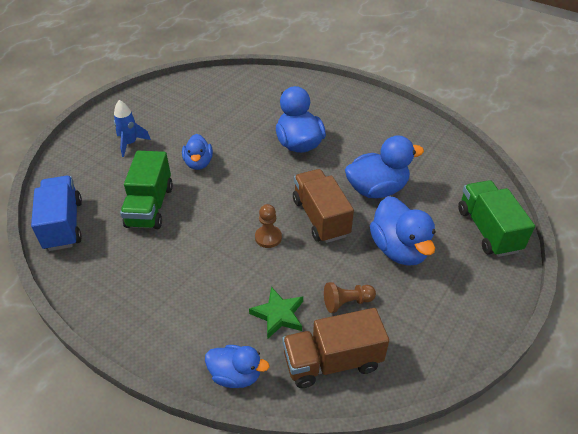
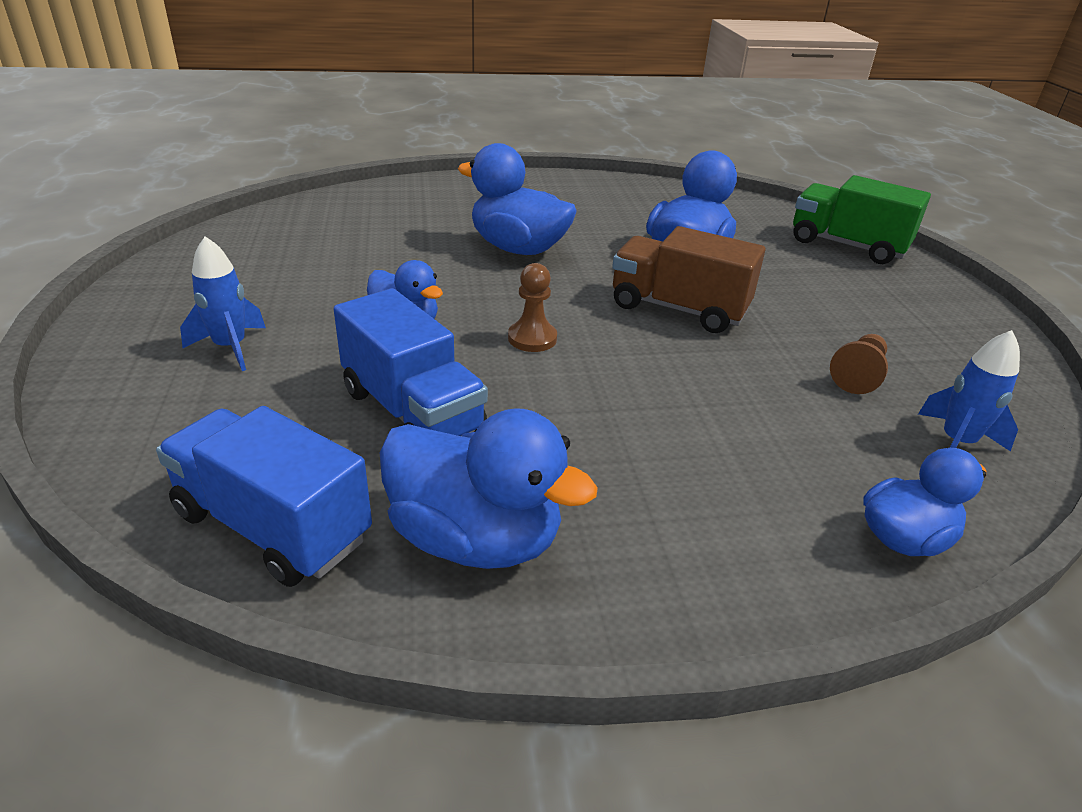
camera: 45 degrees left, 10 degrees down
(150, 206) = (412, 411): green truck -> blue truck
(268, 237) = (655, 359): brown pawn -> brown pawn (532, 338)
(278, 315) = (819, 434): green star -> none
(332, 361) = (956, 443): brown truck -> blue rocket
(399, 249) = (809, 298): blue duck -> blue duck (476, 538)

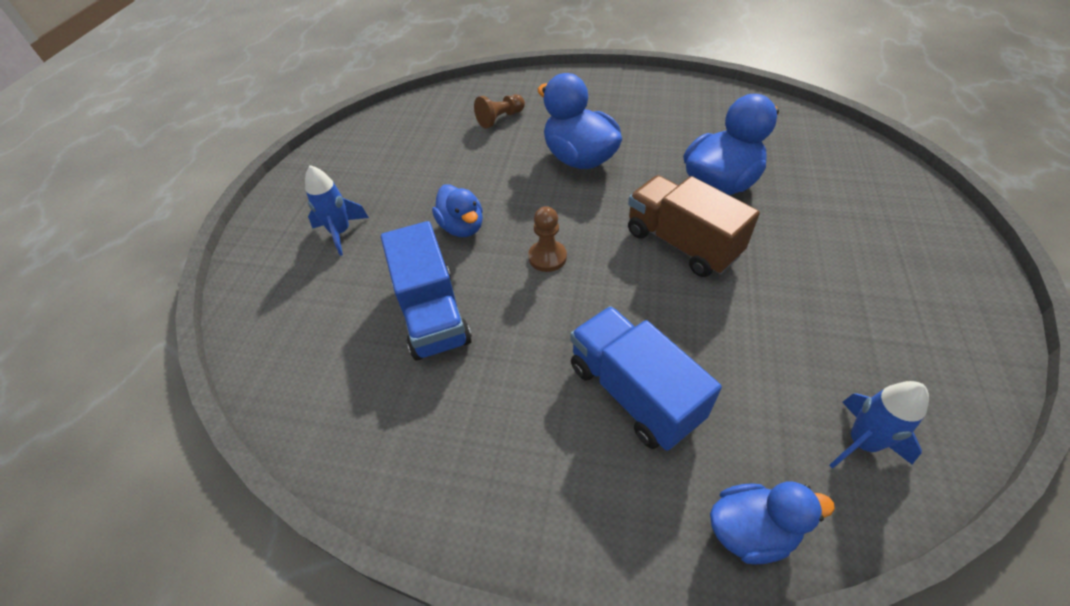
camera: 25 degrees right, 15 degrees up
(273, 526) = (308, 395): blue truck -> blue truck (633, 392)
(476, 538) = (425, 439): blue duck -> none
(847, 246) = (886, 188): green truck -> none
(858, 375) = (808, 346): brown pawn -> brown pawn (500, 119)

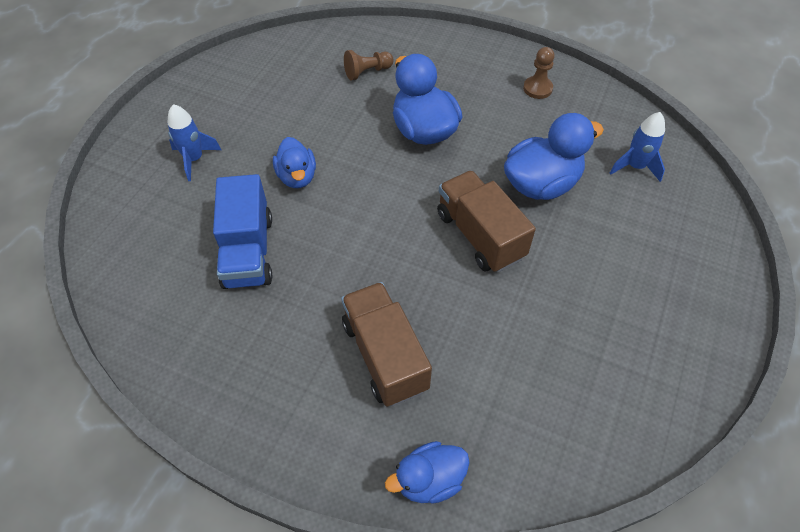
camera: 10 degrees right, 5 degrees up
(547, 257) = (359, 222): brown pawn -> brown pawn (537, 88)
(633, 392) = (385, 355): blue truck -> brown truck
(751, 530) = (429, 480): blue duck -> blue duck turned 150 degrees clockwise
(861, 442) = (547, 438): blue rocket -> blue rocket (635, 167)

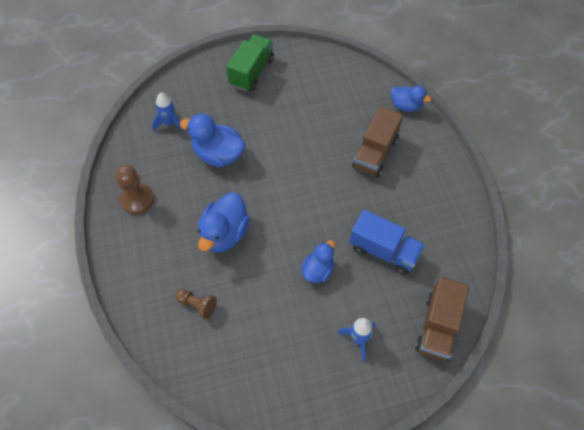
camera: 130 degrees left, 5 degrees up
(248, 251) = (384, 251): blue truck -> blue truck turned 75 degrees clockwise
(480, 235) = (277, 160): brown truck -> brown truck (437, 326)
(537, 88) = (137, 199): brown pawn -> brown pawn, size x1.53
(672, 308) = (251, 72): none -> green truck

